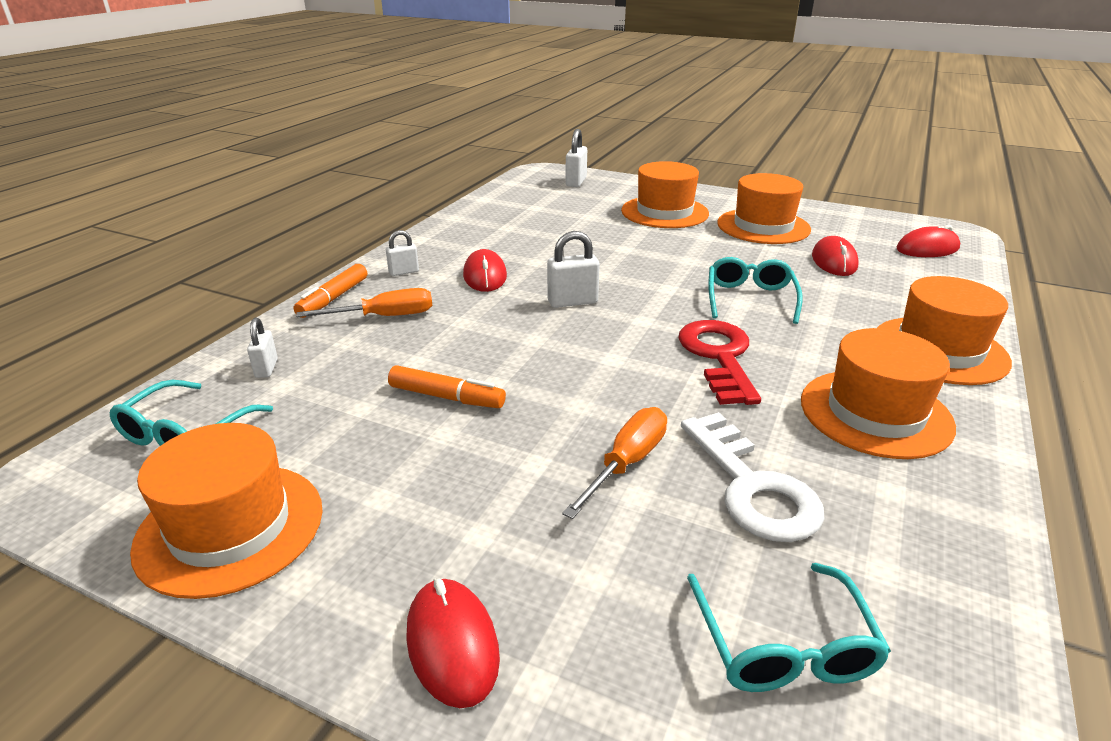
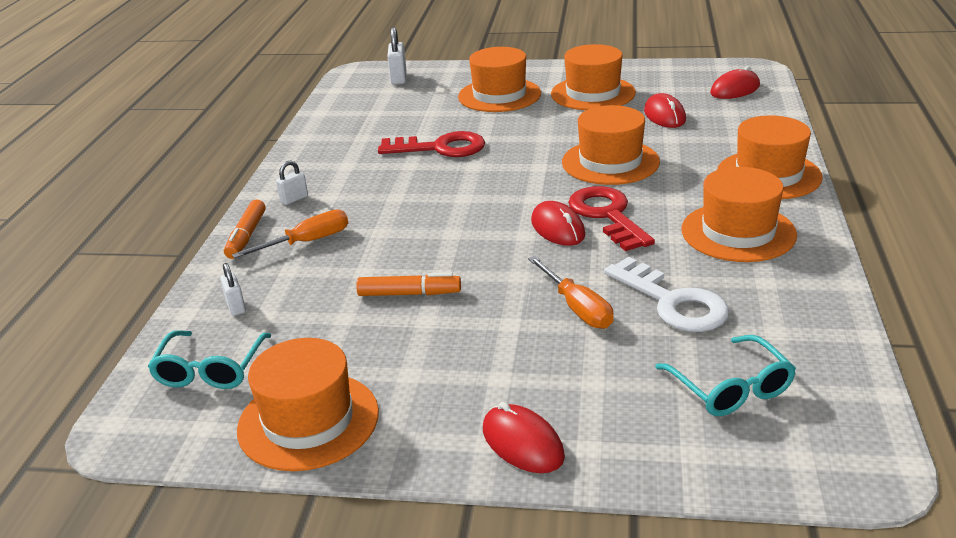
camera: 15 degrees left, 0 degrees up
(485, 276) = (372, 187): red mouse -> red mouse (557, 228)
(572, 302) = (464, 195): white padlock -> none
(576, 250) = (440, 148): none -> red key
(626, 463) = (577, 308): orange screwdriver -> orange screwdriver turned 135 degrees clockwise
(750, 298) = (610, 162): turquoise glasses -> orange hat

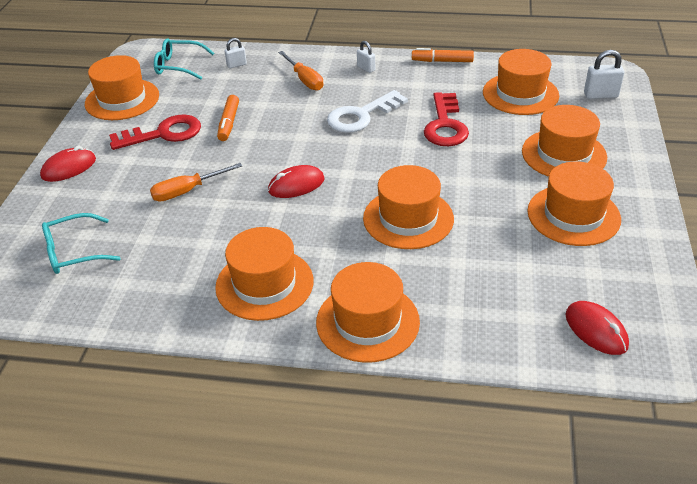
camera: 90 degrees right, 10 degrees up
(246, 236) = (318, 57): orange marker -> orange marker (442, 61)
(386, 112) = (520, 94): none -> orange hat
(607, 215) = (310, 211): red key -> red key (163, 134)
(664, 115) = (515, 263): red mouse -> none
(672, 302) = (177, 236): white key -> white key (361, 116)

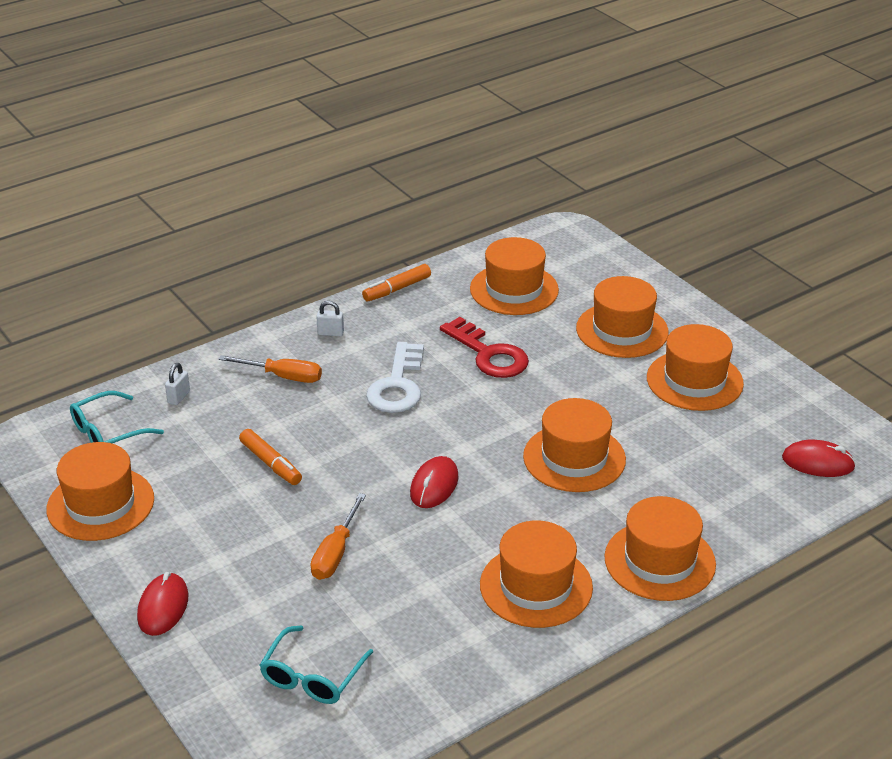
camera: 45 degrees left, 5 degrees down
(163, 134) = (215, 513): red key -> none
(601, 95) = (582, 258): white padlock -> none

